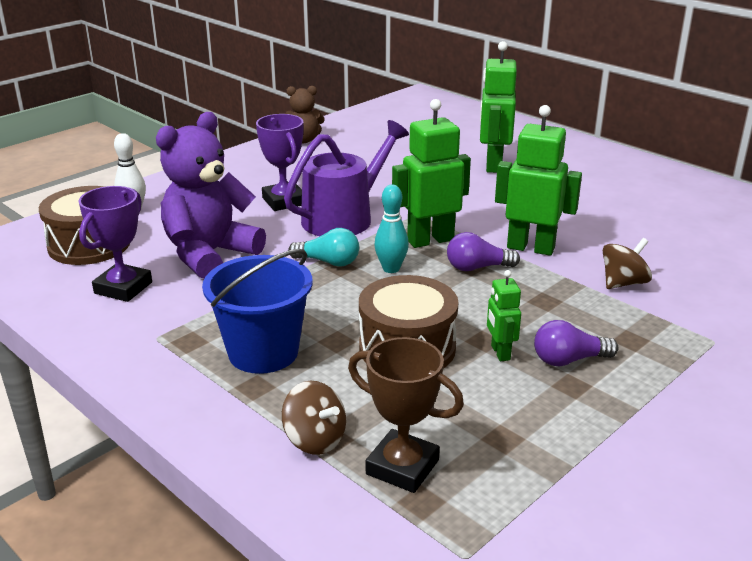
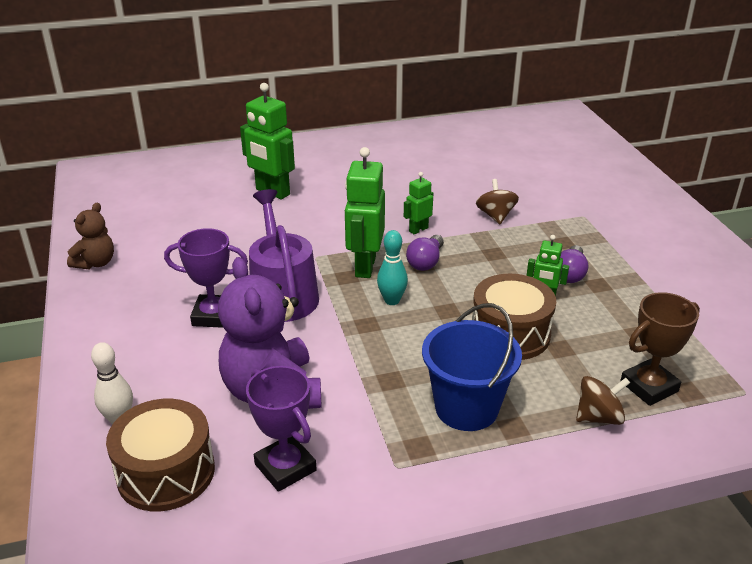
camera: 60 degrees left, 5 degrees up
(328, 262) = (352, 328): turquoise light bulb -> none
(530, 248) = (418, 229): green robot -> green robot, size x0.53

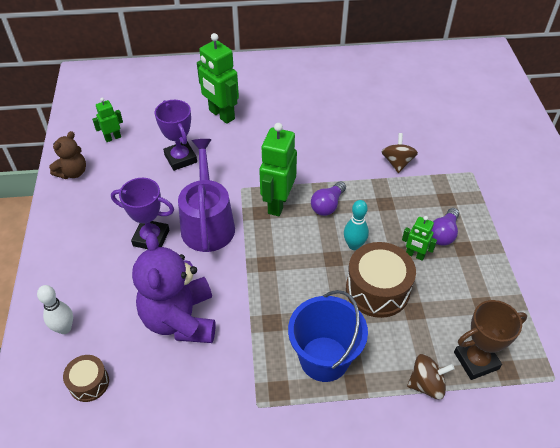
camera: 10 degrees right, 15 degrees up
(166, 472) = (89, 383): brown drum -> brown drum, size x0.55
(285, 467) = (175, 393): purple trophy -> purple trophy (180, 158)
(392, 300) = (291, 242): turquoise bowling pin -> turquoise bowling pin (354, 245)
(418, 229) = (329, 170): green robot -> green robot (113, 138)

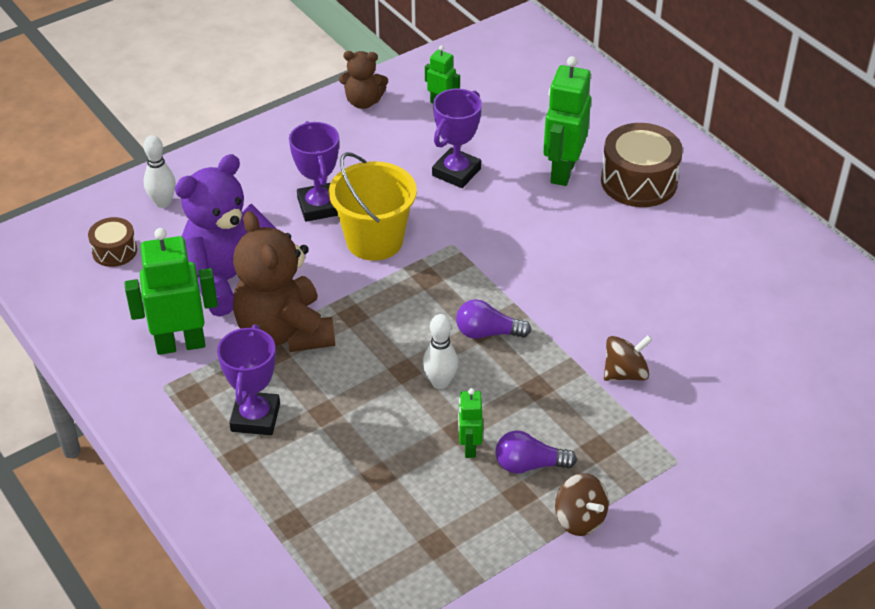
camera: 60 degrees right, 5 degrees down
(207, 223) = (374, 240): purple watering can -> yellow bucket
(255, 307) = (284, 332): none -> brown teddy bear
(277, 203) = (453, 286): green robot -> green robot (180, 344)
(324, 359) = (255, 417): blue bucket -> purple trophy
(354, 245) = (440, 382): turquoise bowling pin -> white bowling pin
(377, 289) = (386, 429): brown drum -> brown drum (639, 181)
(426, 384) = (279, 522): brown spinning top -> brown spinning top (580, 519)
(476, 360) = (343, 560): brown trophy -> none

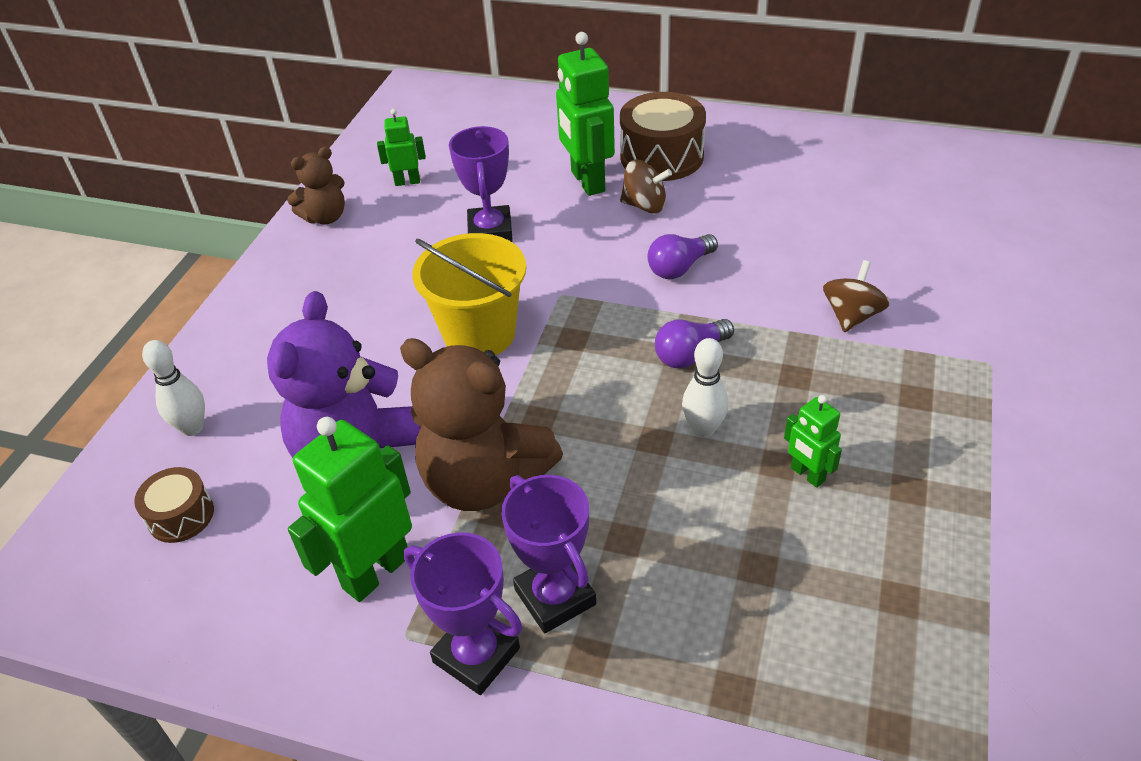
camera: 35 degrees left, 0 degrees up
(319, 206) = (384, 334): purple trophy -> purple trophy (476, 655)
(529, 465) = (880, 453): purple light bulb -> purple light bulb (679, 268)
(580, 519) = (987, 474): brown spinning top -> brown spinning top (645, 205)

